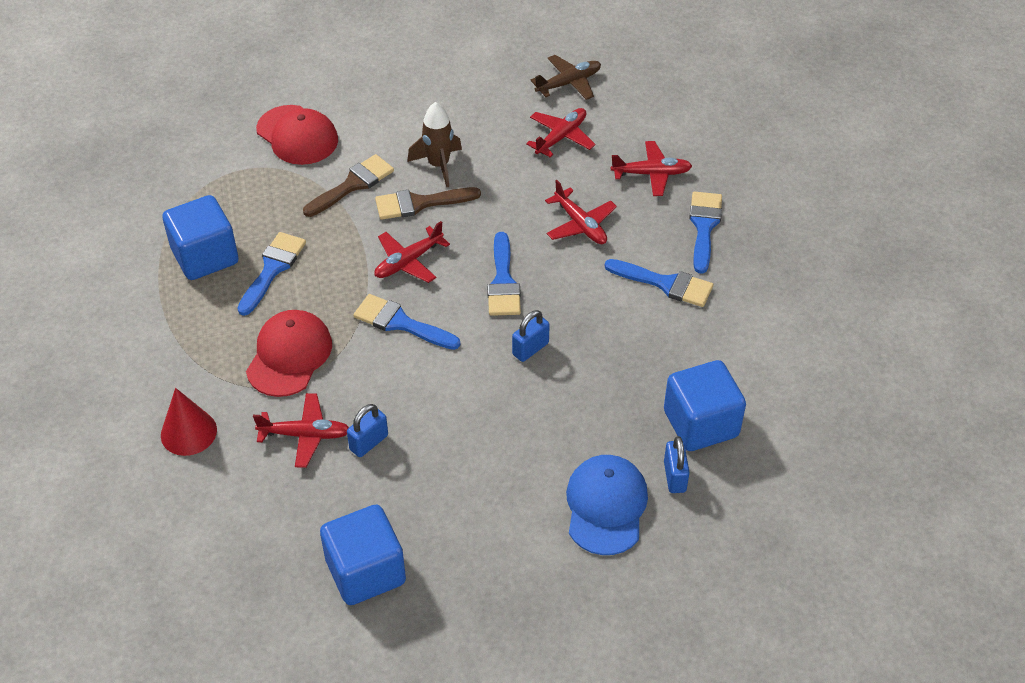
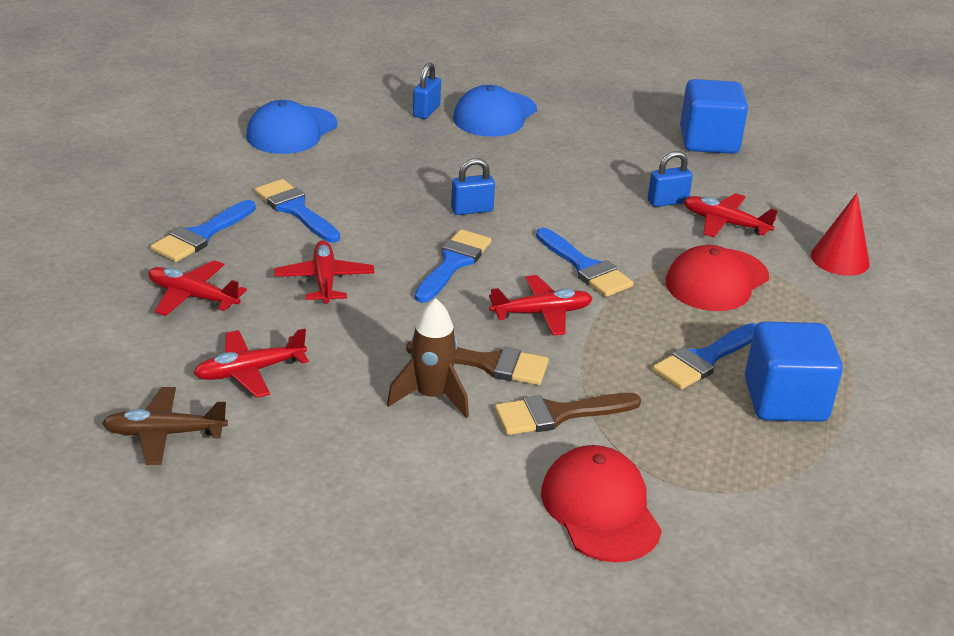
camera: 155 degrees left, 15 degrees down
(701, 424) = (373, 127): blue cube -> none
(763, 381) = (291, 131): none -> blue cap

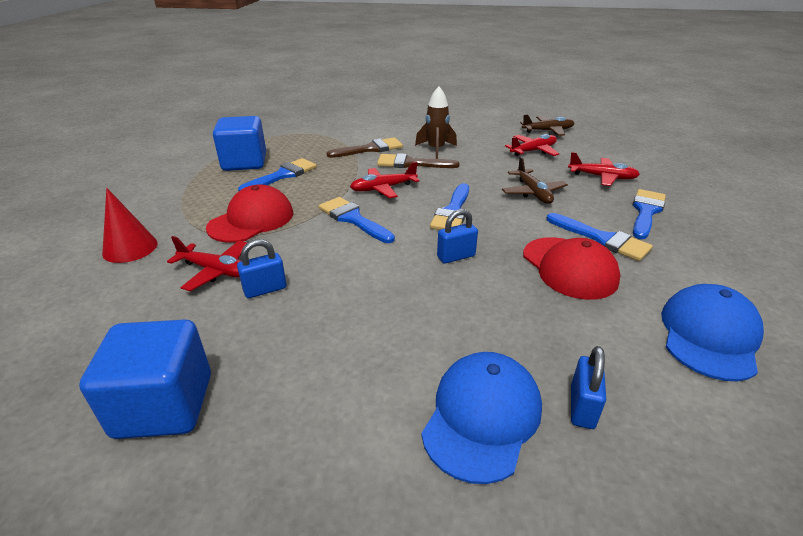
camera: 175 degrees right, 0 degrees up
(324, 280) = (533, 193): red plane -> brown plane
(600, 509) = (351, 126): red cap -> red cap (569, 268)

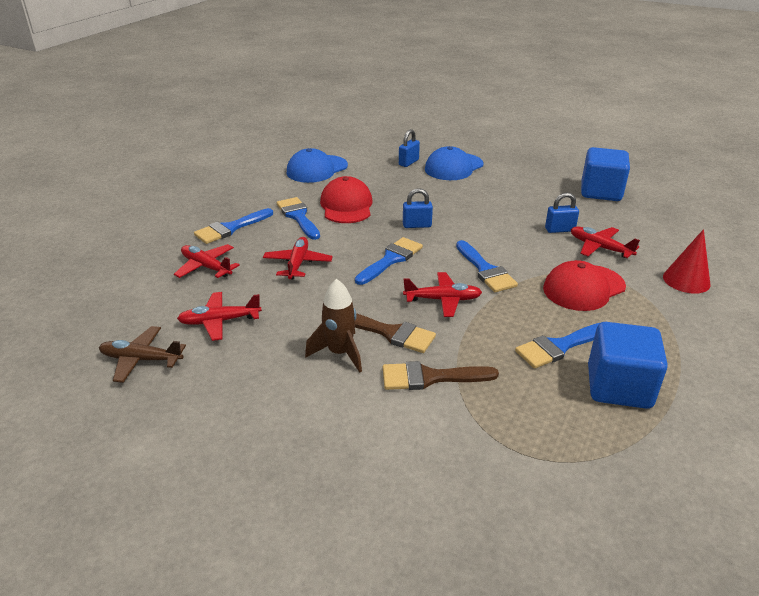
camera: 160 degrees left, 0 degrees up
(533, 193) = (297, 263): brown plane -> red plane

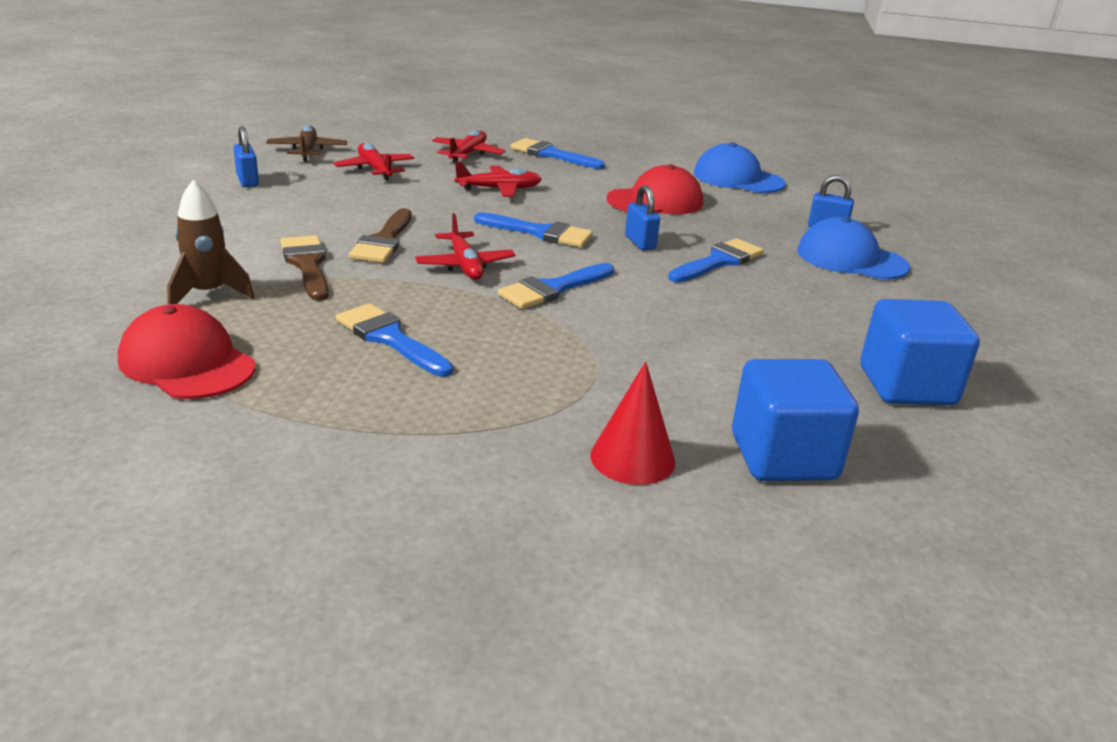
camera: 70 degrees right, 5 degrees down
(298, 216) = (604, 180): blue brush -> blue brush (718, 261)
(340, 353) = (339, 221): brown rocket -> brown rocket (208, 294)
(559, 230) = (718, 343): blue padlock -> blue padlock (247, 181)
(583, 288) = (549, 360): red cap -> red cap (187, 363)
(599, 248) = (685, 377): red plane -> none
(618, 387) = (312, 378): blue cube -> blue cube (783, 457)

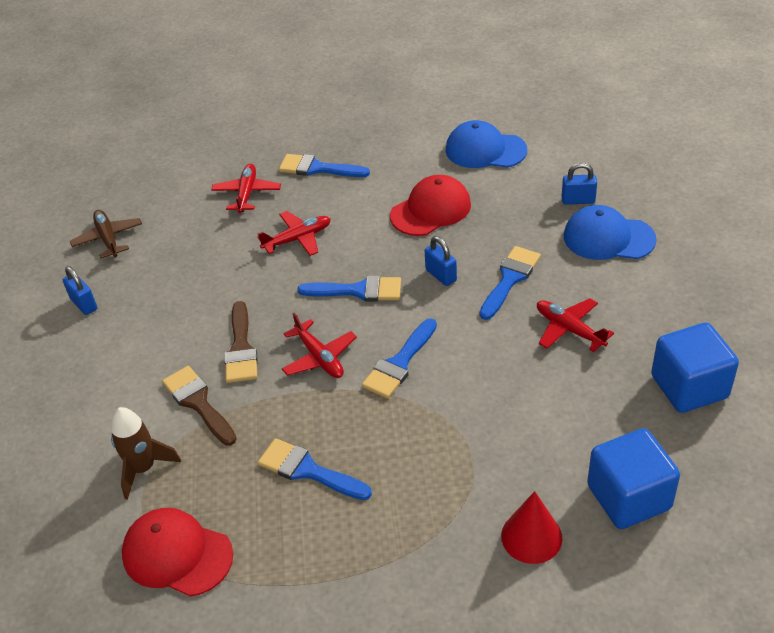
camera: 10 degrees left, 15 degrees up
(375, 169) = (180, 247): red plane -> red plane (569, 329)

